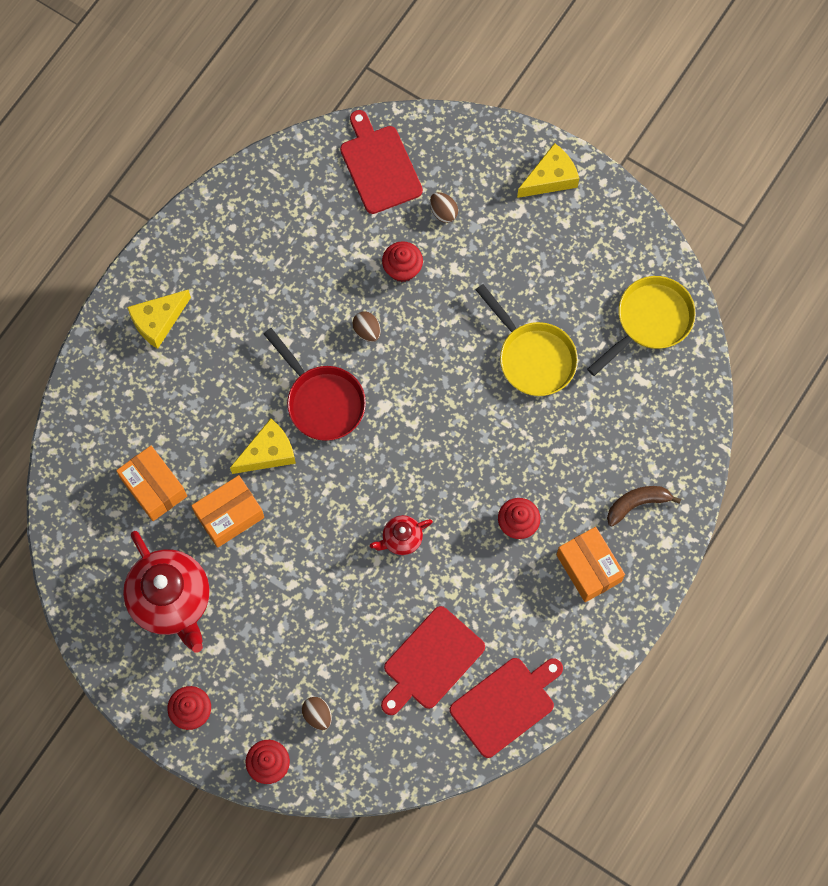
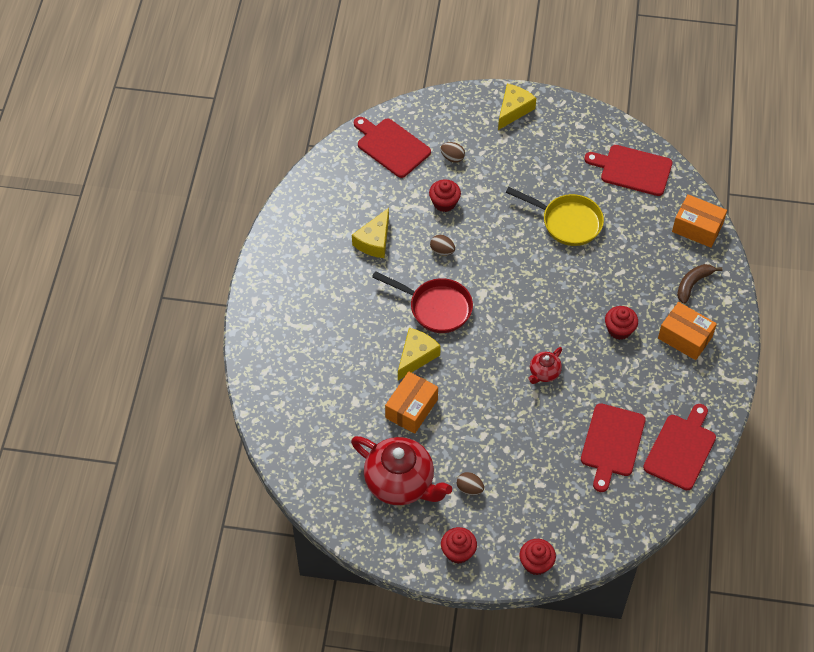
camera: 25 degrees left, 15 degrees down
(154, 487) = (345, 413): orange box -> orange box (697, 228)
(158, 321) = (287, 303): yellow cheese -> yellow cheese (374, 241)
(317, 715) = (552, 514): brown egg -> brown egg (469, 489)
(650, 321) = (632, 170): yellow pan -> red cutting board

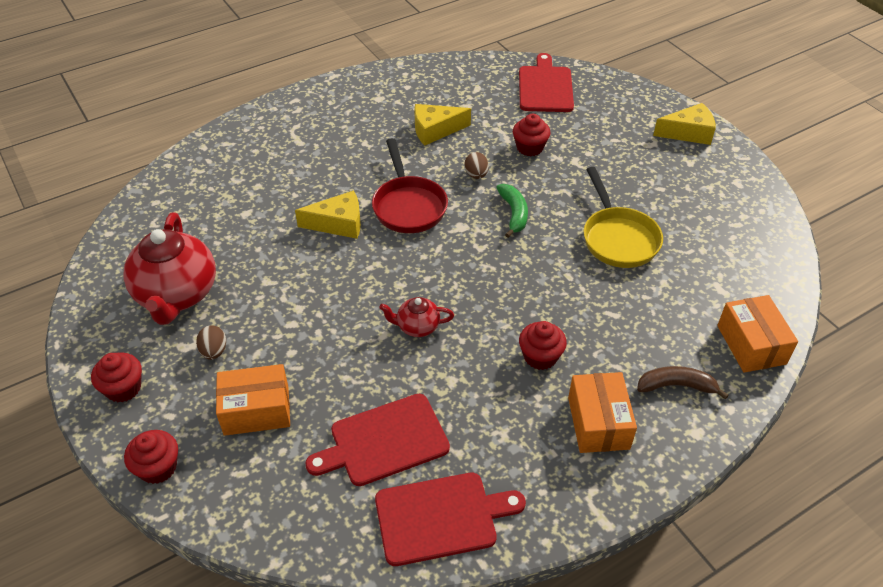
camera: 50 degrees right, 10 degrees down
(411, 409) = (274, 254): orange box -> orange box (256, 410)
(452, 158) = (584, 126): brown egg -> none
(497, 257) = (514, 213): none -> green banana
(632, 170) = (745, 249): red cutting board -> none

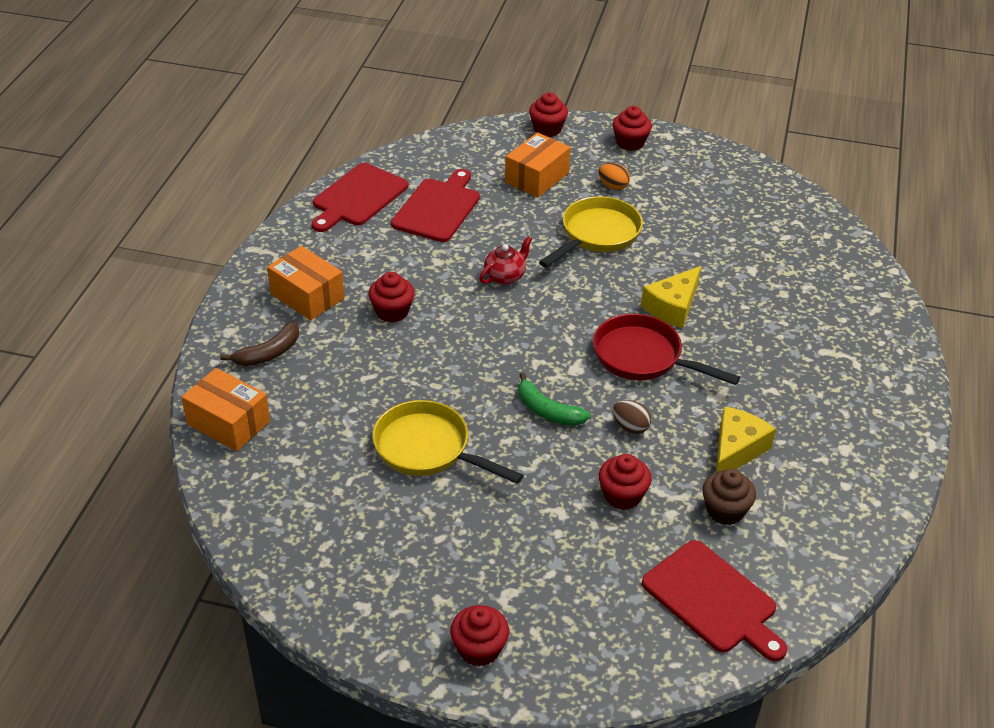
camera: 135 degrees right, 5 degrees down
(177, 295) = (693, 196): red teapot -> none
(214, 351) = (613, 186): brown egg -> orange egg
(299, 314) = (597, 235): none -> yellow pan
(485, 112) = (725, 510): none -> brown cupcake
(688, 133) = (479, 649): yellow cheese -> red cupcake

